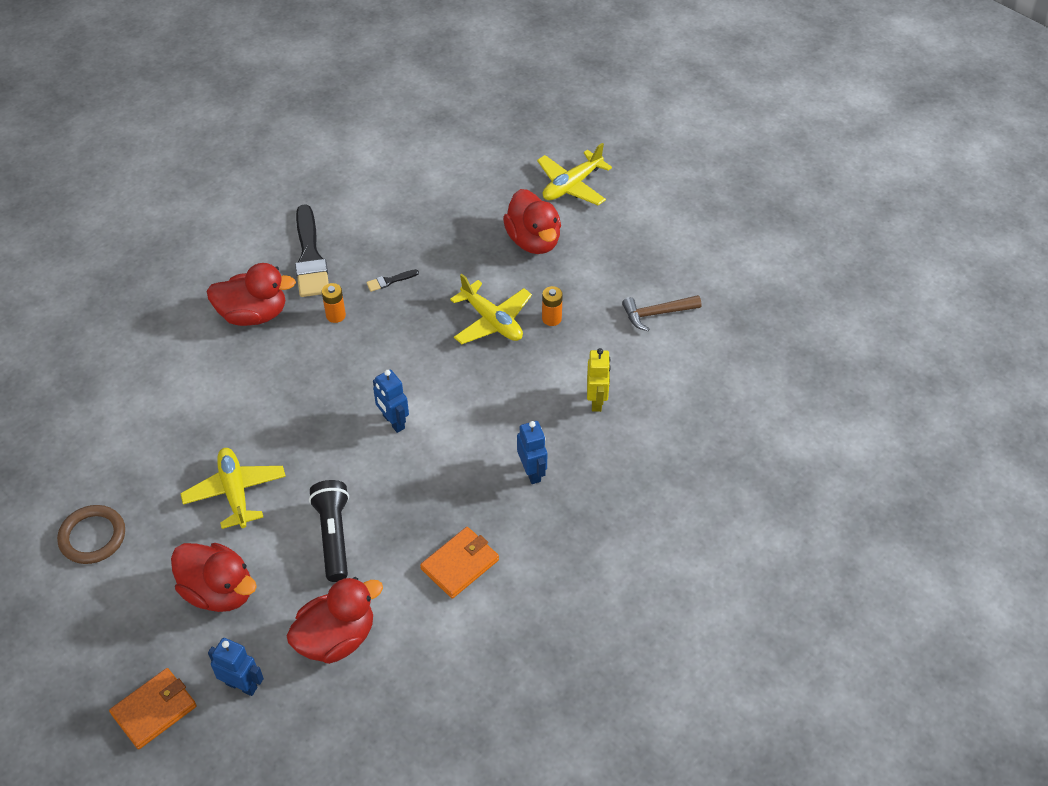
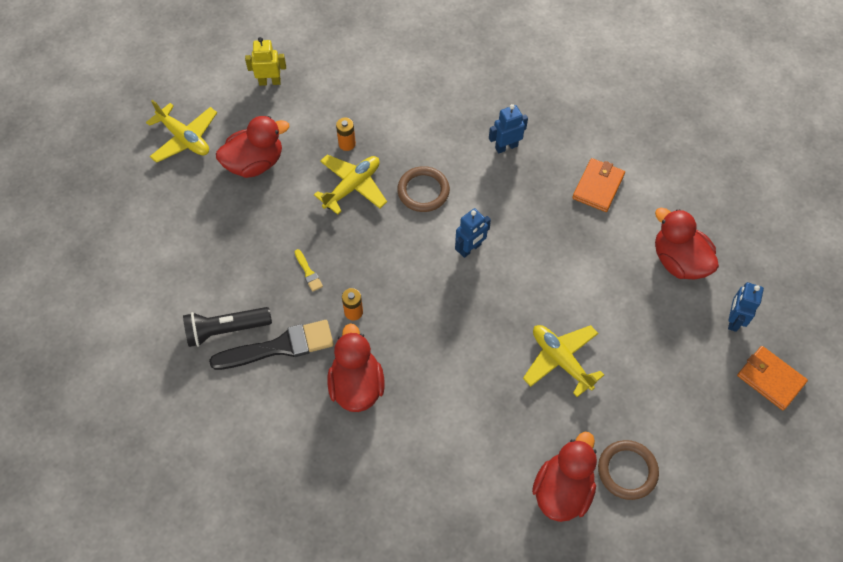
camera: 95 degrees left, 10 degrees up
(219, 591) = (658, 353): red duck -> red duck (562, 490)
(235, 492) = (561, 360): yellow plane -> yellow plane turned 75 degrees clockwise
(334, 536) = (589, 277): black flashlight -> black flashlight (226, 330)
(390, 281) = (308, 272): black brush -> yellow brush
(460, 564) = (598, 186): orange wallet -> orange wallet turned 75 degrees clockwise
(477, 384) = (423, 191): none -> brown ring
(596, 401) = (431, 108): yellow robot -> yellow robot (270, 82)
(656, 314) = (337, 73): brown hammer -> none

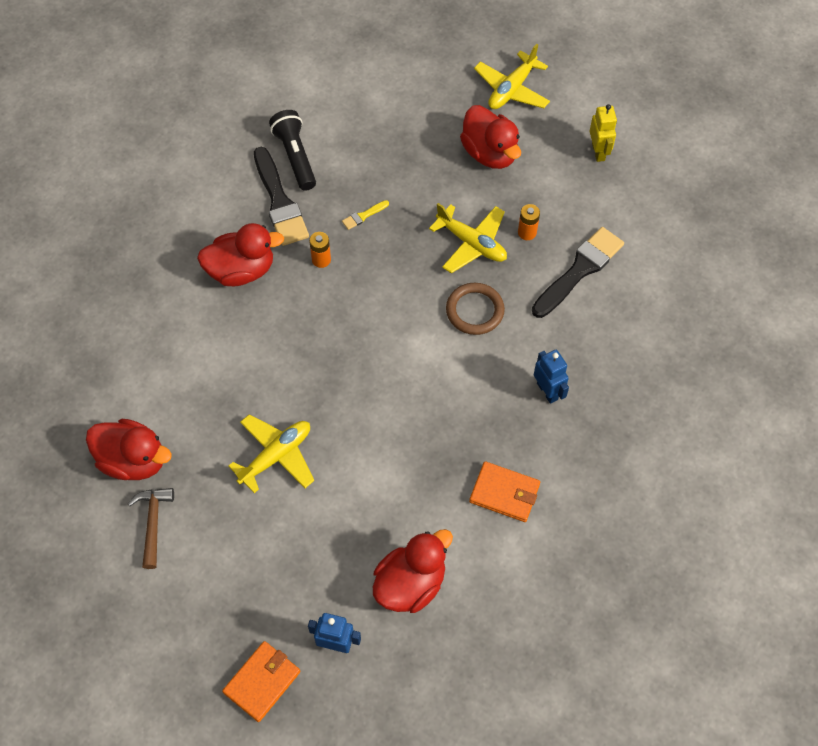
camera: 85 degrees right, 0 degrees up
(391, 111) = (579, 270): none -> black brush
(470, 249) = (405, 361): blue robot -> none
(627, 471) = (153, 523): brown ring -> brown hammer

